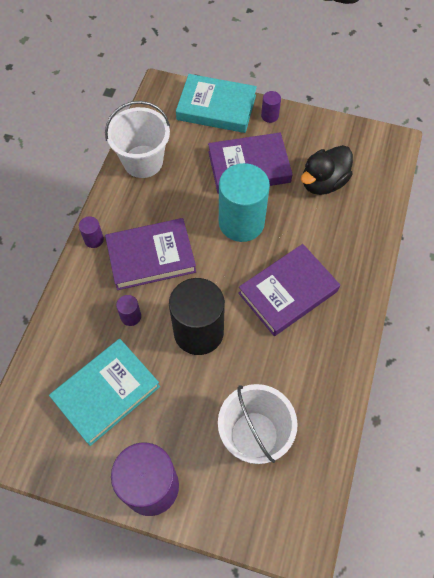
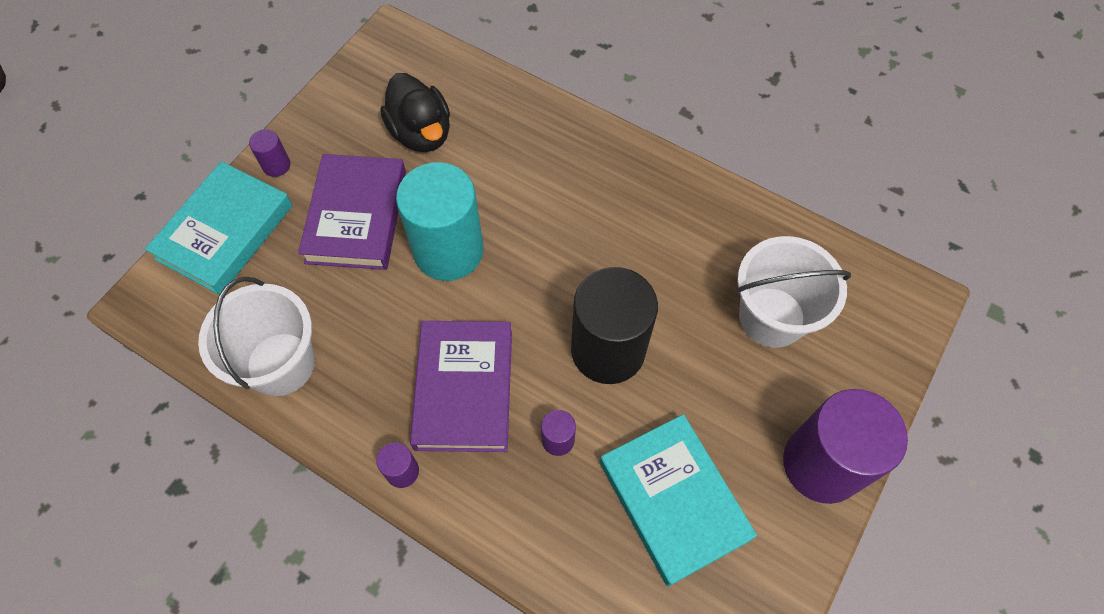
camera: 75 degrees left, 0 degrees up
(288, 292) = (578, 223): purple book -> none

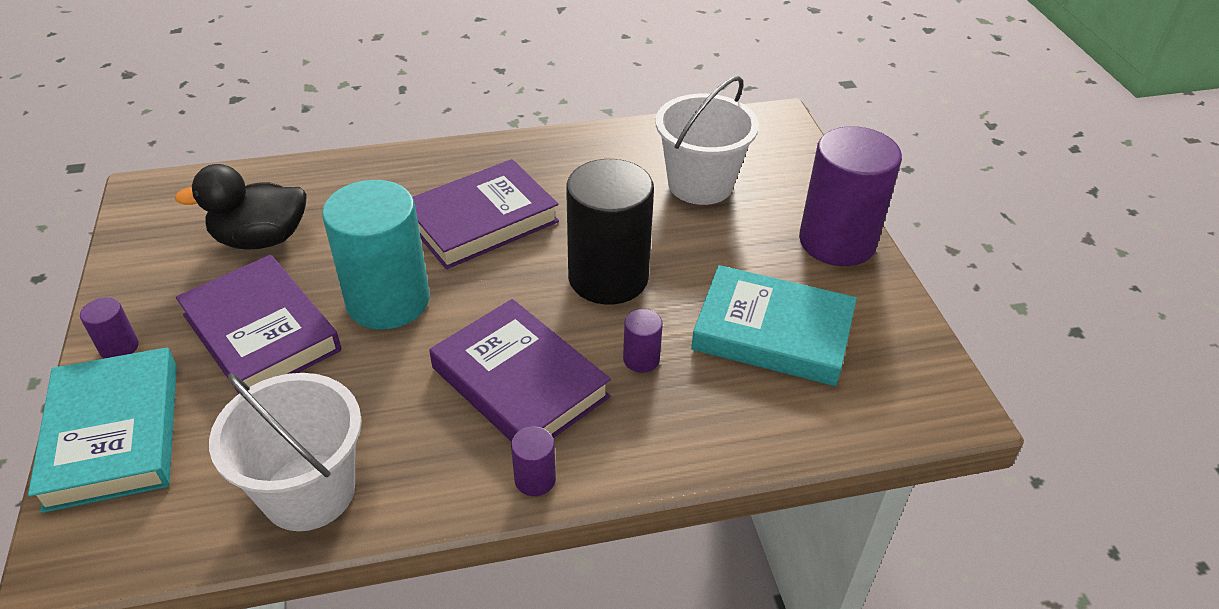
camera: 45 degrees left, 20 degrees down
(421, 133) = (261, 239): black duck -> black duck turned 150 degrees clockwise
(572, 225) = (481, 220): none -> purple book

